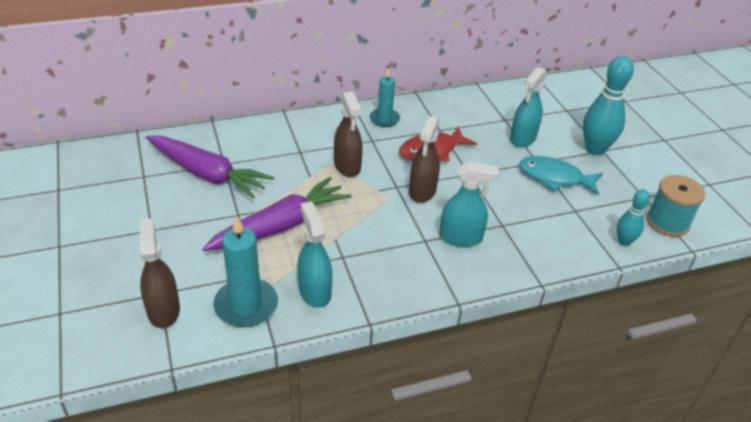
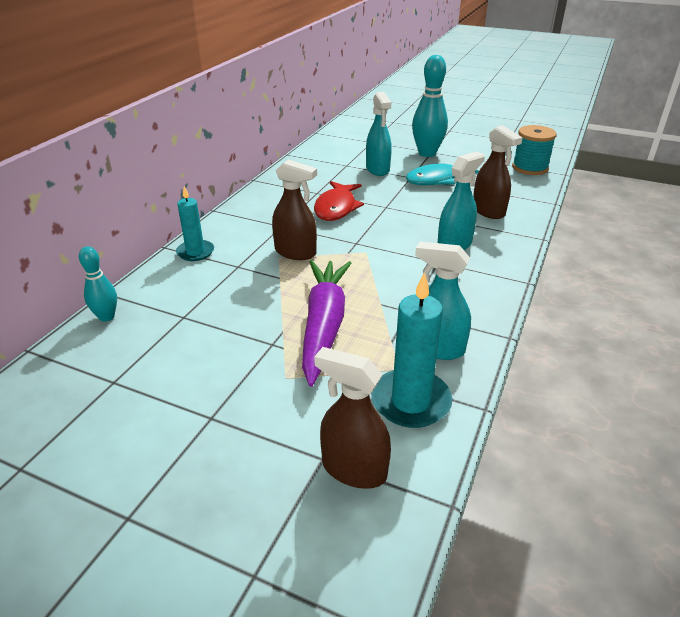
camera: 45 degrees left, 5 degrees down
(207, 174) = (182, 335): purple carrot -> none
(384, 119) = (264, 207): turquoise candle -> turquoise candle (195, 252)
(422, 191) = (378, 234): brown spray bottle -> brown spray bottle (488, 211)
(624, 242) = (532, 189): turquoise bowling pin -> turquoise bowling pin (106, 317)

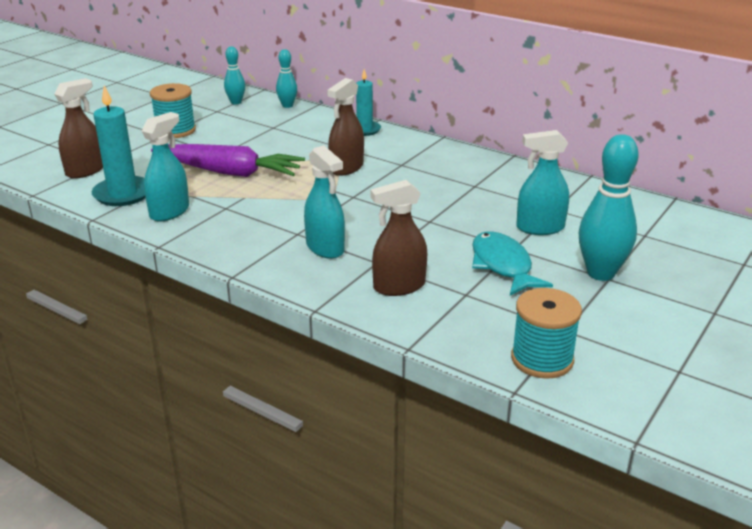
camera: 100 degrees right, 5 degrees down
(81, 368) = (236, 102): none -> turquoise bowling pin
(192, 407) = (175, 130): none -> turquoise spool
(336, 208) = (433, 193): red fish -> none

